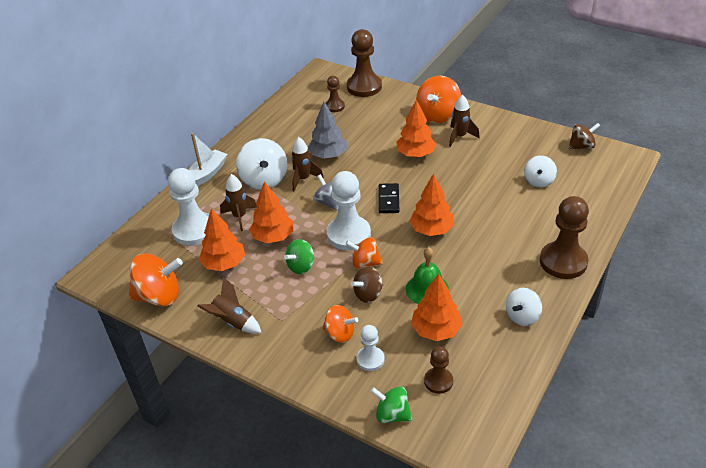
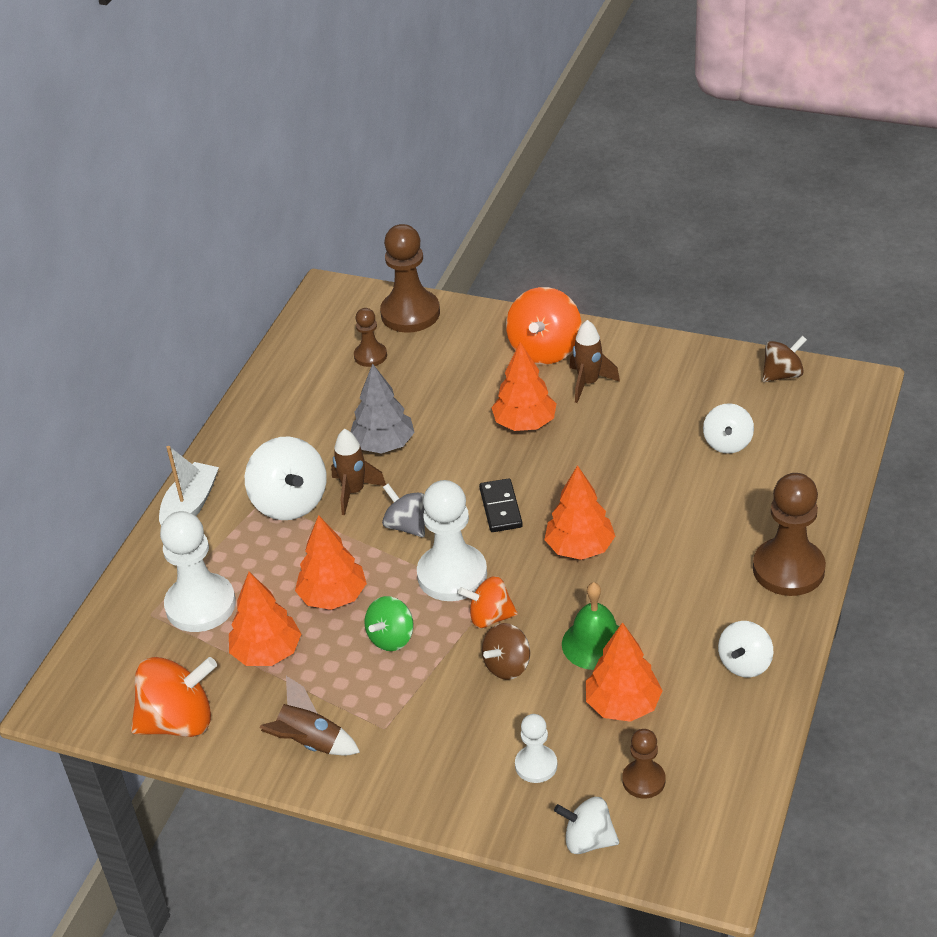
camera: 10 degrees left, 0 degrees up
(240, 217) = (268, 571): brown rocket -> none
(340, 334) = (480, 734): orange spinning top -> none
(392, 414) = (588, 840): green spinning top -> white spinning top

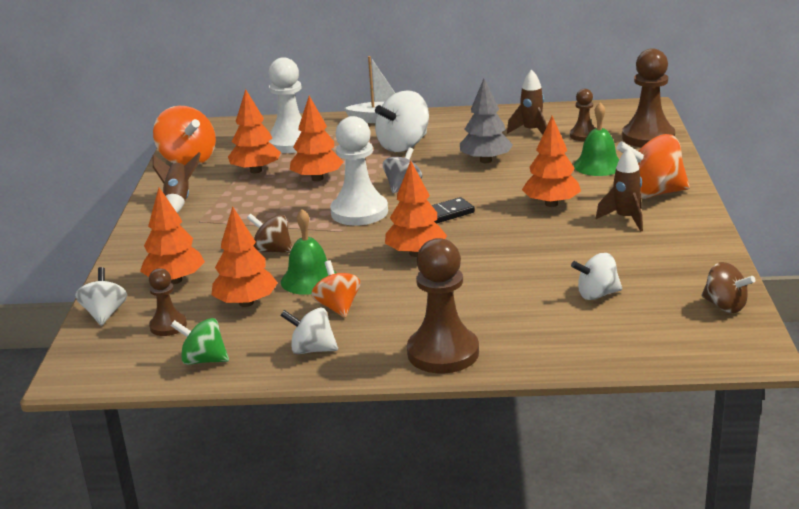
camera: 70 degrees right, 15 degrees down
(354, 492) = (427, 162): brown rocket -> brown rocket (531, 131)
(391, 638) = (285, 205): green spinning top -> green spinning top (203, 360)
(455, 367) = (598, 165): none -> green bell
(490, 617) = (321, 234): orange spinning top -> orange spinning top (338, 307)
(536, 765) = (175, 280): white pawn -> orange tree

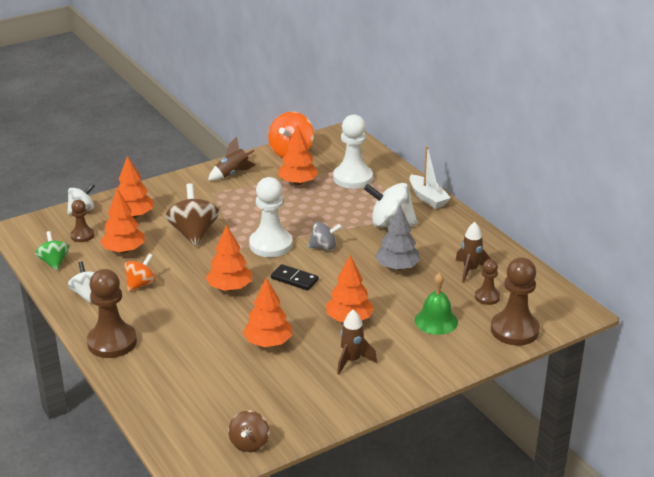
camera: 55 degrees right, 5 degrees up
(272, 250) = (194, 233): brown spinning top -> brown spinning top, size x1.64
(309, 279) = (167, 261): green bell -> none
(317, 178) = (306, 210): orange tree -> orange tree (268, 343)
(597, 294) = (226, 381): white spinning top -> none
(653, 193) = (407, 362): orange spinning top -> none

